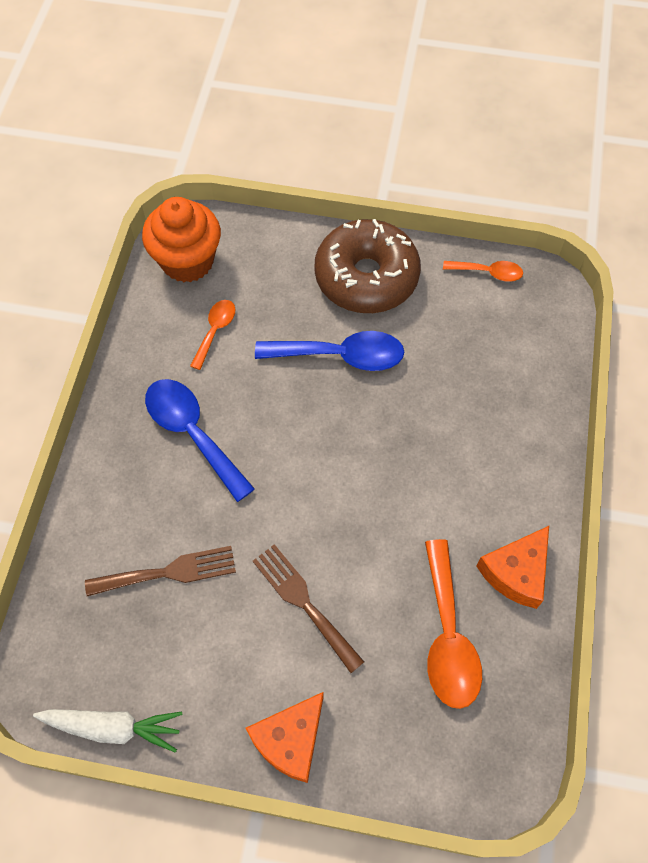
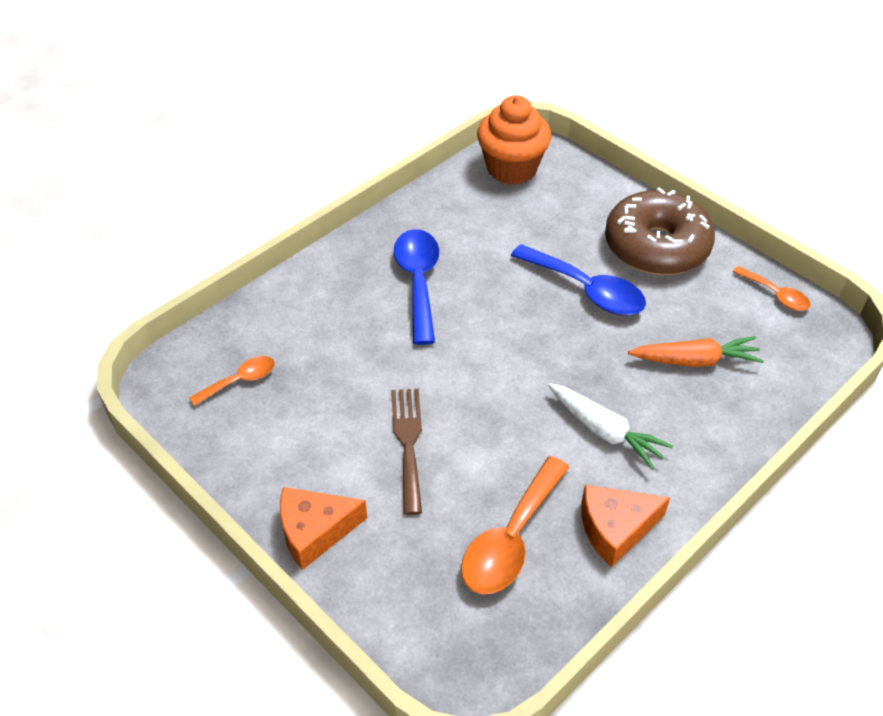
camera: 35 degrees right, 15 degrees down
(112, 727) = (191, 439): white carrot -> white carrot (605, 431)
(168, 572) = (320, 362): brown fork -> none
(215, 331) = (495, 223): orange spoon -> orange spoon (240, 381)
(470, 375) = (695, 360): none -> orange carrot

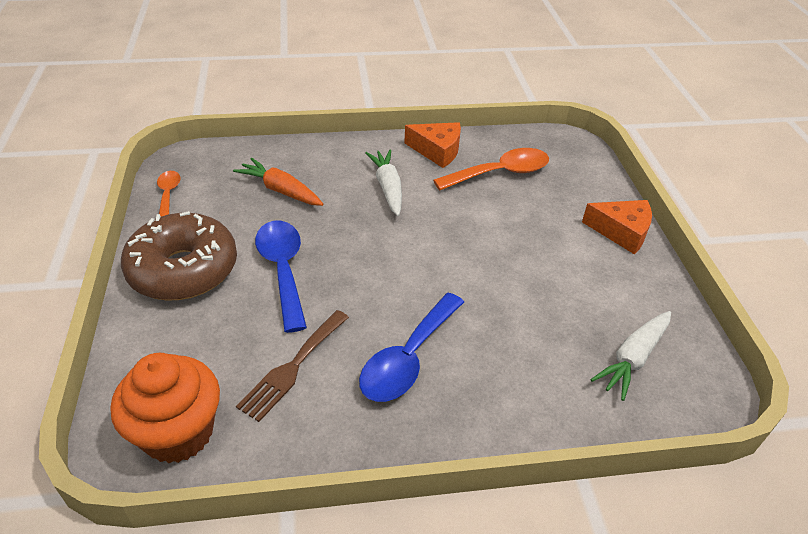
camera: 145 degrees left, 5 degrees down
(240, 381) = (633, 358): orange spoon -> white carrot
(408, 443) = (523, 245): brown fork -> brown fork (293, 367)

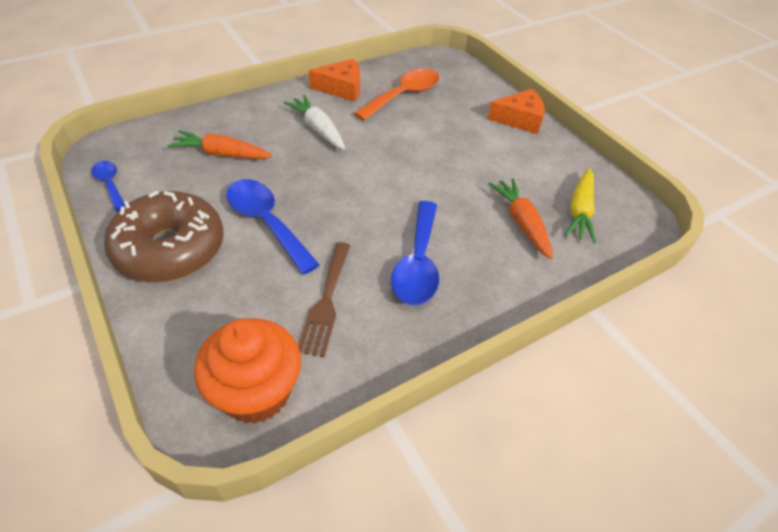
camera: 25 degrees left, 5 degrees up
(168, 194) = (110, 184): orange spoon -> blue spoon
(552, 350) = (521, 223): none -> orange carrot
(633, 358) = (580, 211): white carrot -> yellow carrot

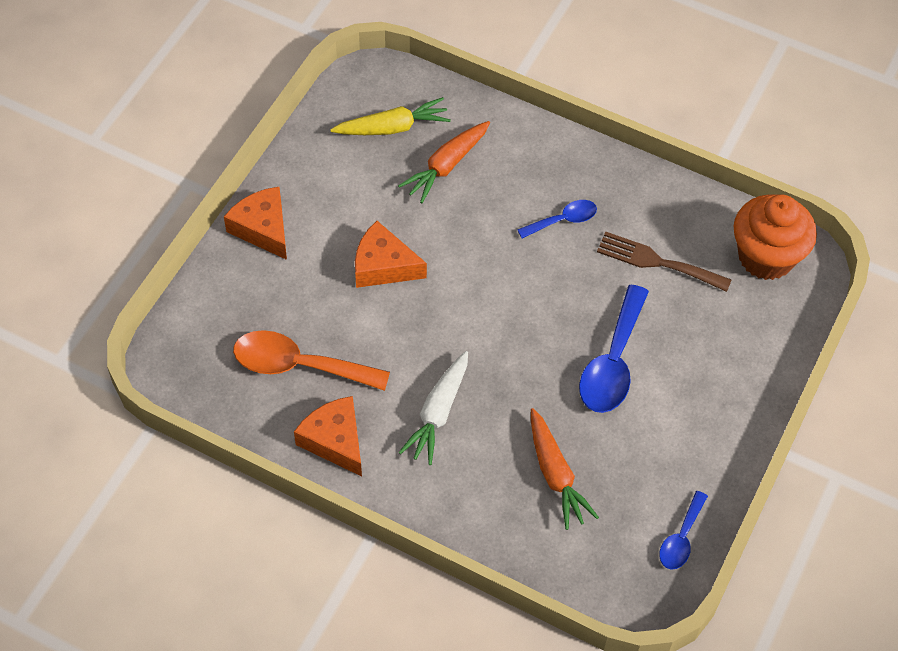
camera: 120 degrees left, 10 degrees up
(170, 249) = (705, 414): brown donut -> none
(326, 302) = (657, 262): brown fork -> brown fork turned 135 degrees counterclockwise
(418, 263) = (563, 220): blue spoon -> blue spoon, size x0.56
(450, 154) = (383, 266): none -> orange cheese

